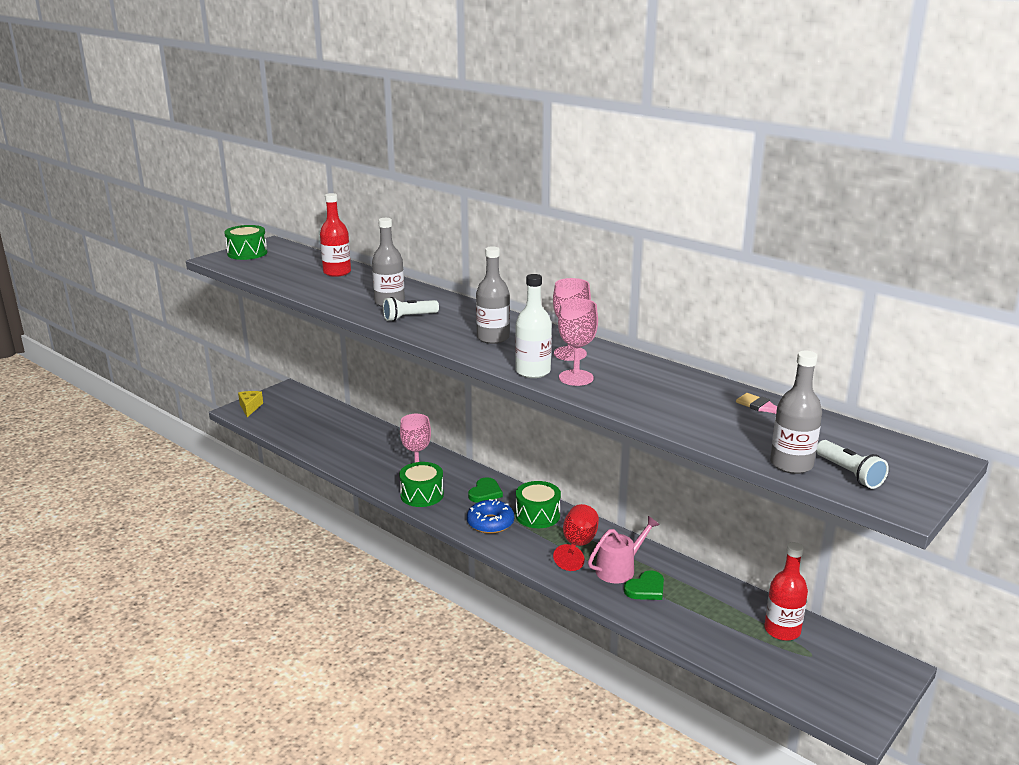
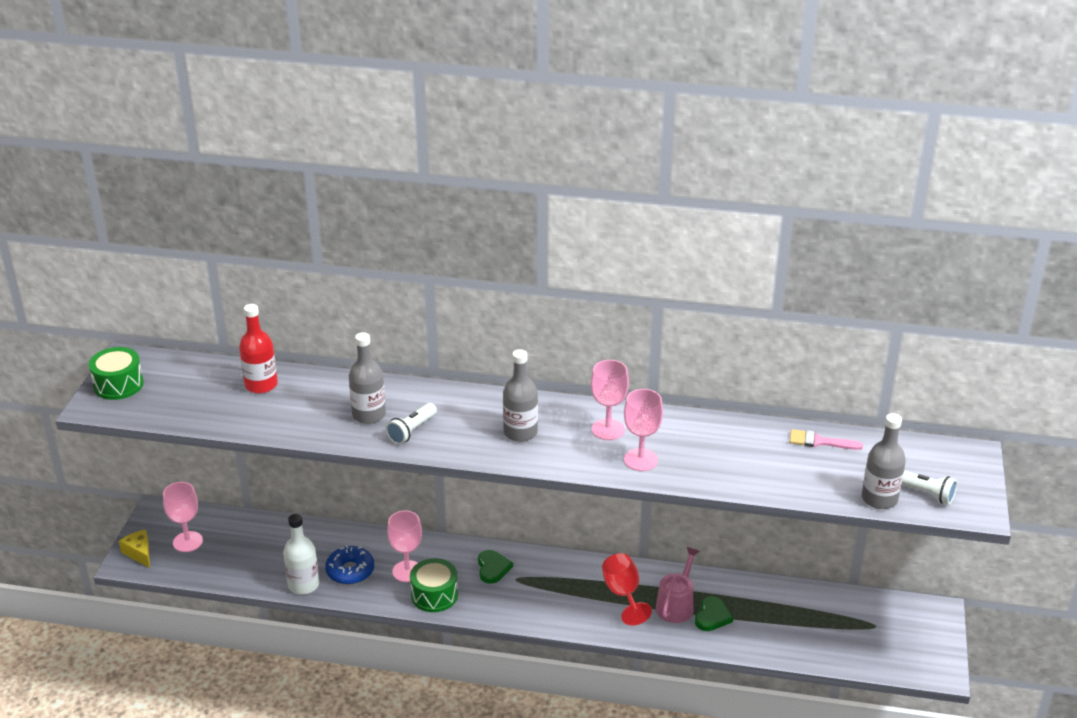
camera: 30 degrees left, 10 degrees up
(287, 410) = (187, 542): none -> pink goblet
(490, 523) = (527, 601): blue donut -> blue donut (350, 571)
(533, 371) = (597, 465): white bottle -> white bottle (303, 585)
(537, 515) = (562, 575): green drum -> none
(782, 630) = (841, 612): red bottle -> none

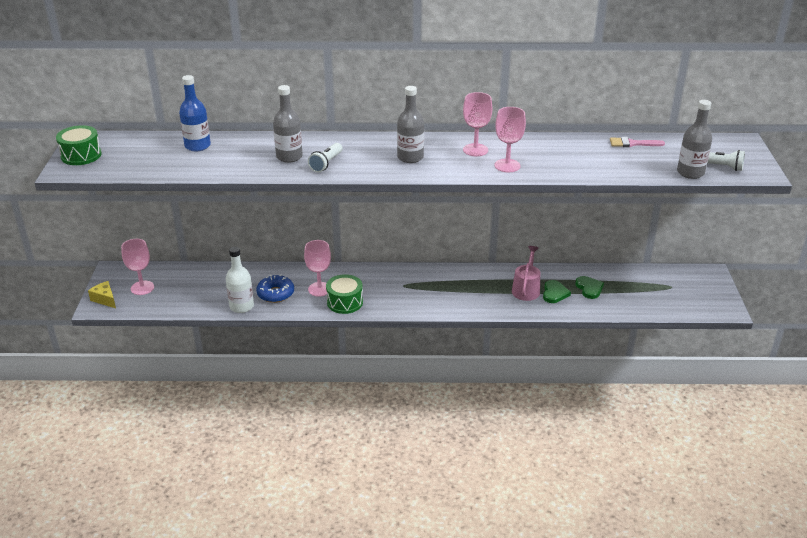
camera: 10 degrees left, 0 degrees up
(261, 385) = (197, 146): red bottle -> blue bottle
(493, 568) = (383, 280): green heart -> green heart (589, 288)
(623, 594) = (485, 286): red goblet -> none

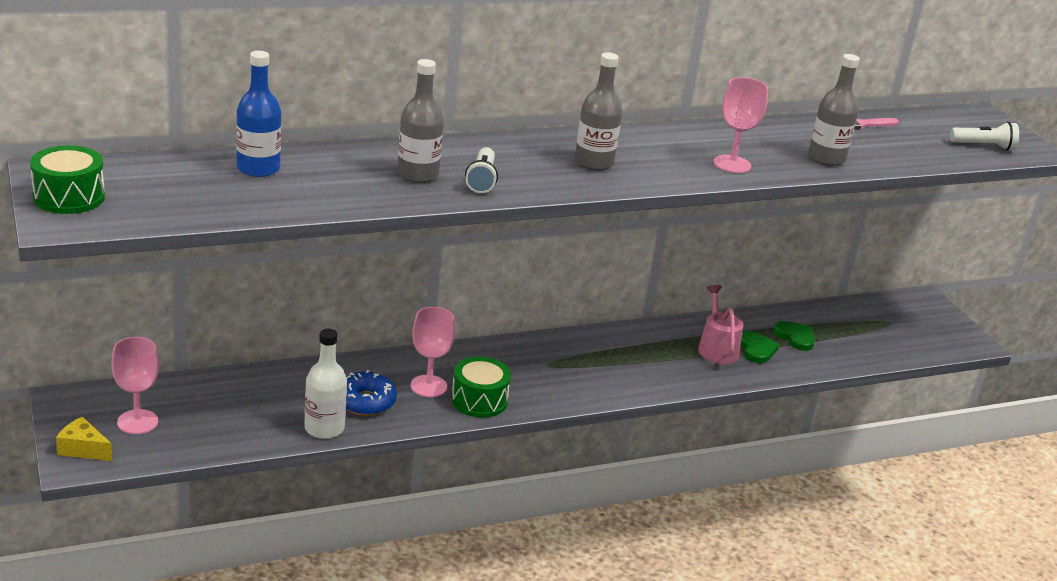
camera: 25 degrees left, 5 degrees down
(475, 150) = (672, 146): pink goblet -> none
(690, 173) = (957, 156): grey bottle -> grey bottle (826, 158)

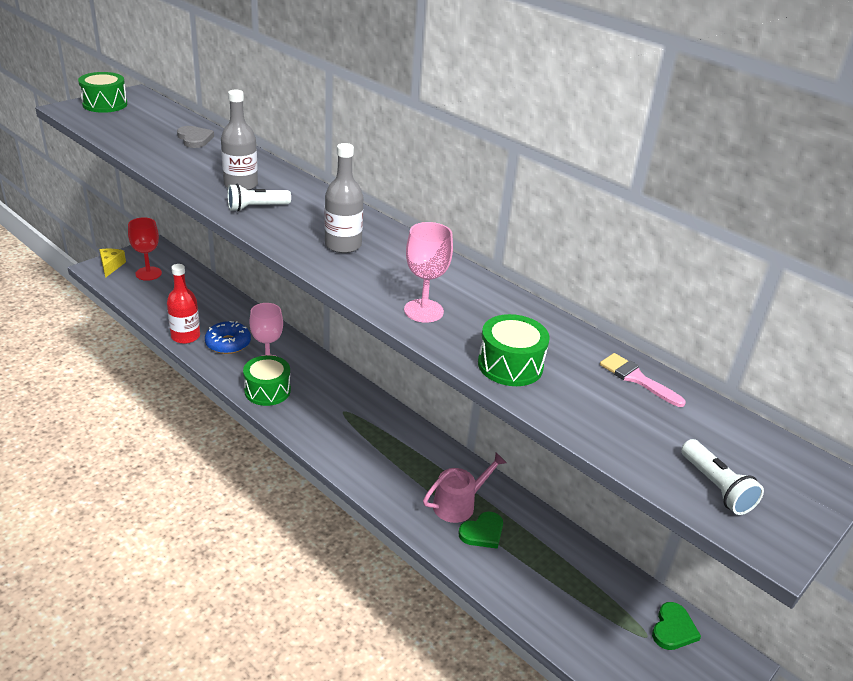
camera: 65 degrees right, 5 degrees up
(137, 422) = (148, 273): pink goblet -> red goblet
(258, 168) = (194, 139): blue bottle -> grey heart
(324, 428) = (185, 336): white bottle -> red bottle
(795, 337) = (533, 557): green heart -> green heart (673, 629)
(826, 158) = (510, 365): grey bottle -> green drum

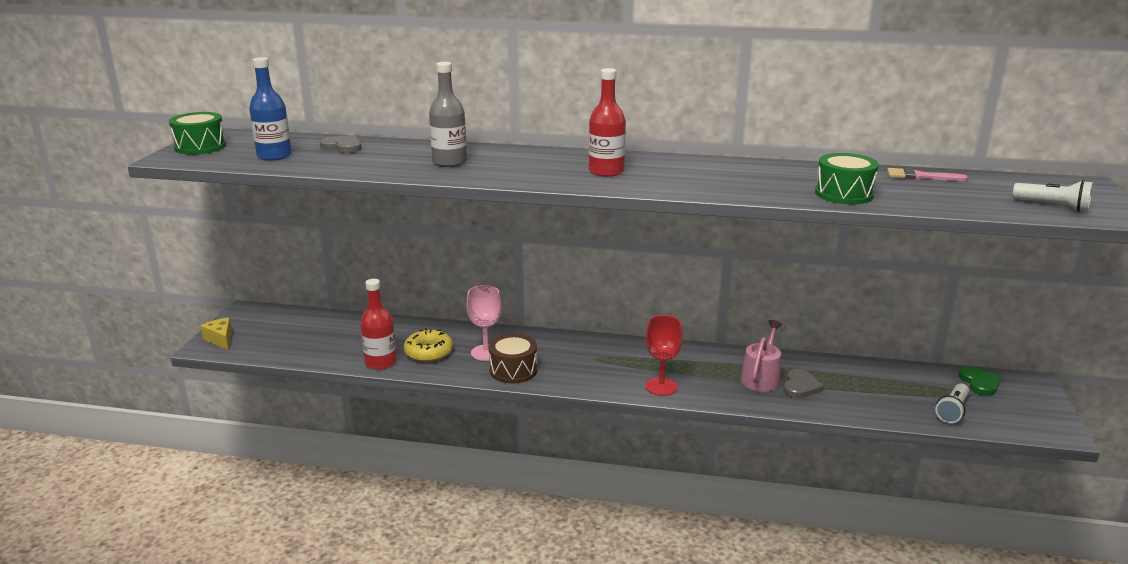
camera: 30 degrees left, 10 degrees down
(134, 131) = (274, 156): none -> blue bottle
(148, 273) = (270, 331): red goblet -> red goblet (661, 386)
(228, 343) = (429, 352): blue donut -> yellow donut
(256, 207) = (493, 170): white flashlight -> white flashlight (952, 411)
(267, 390) = (513, 370): green drum -> brown drum
(343, 245) = (606, 171): grey bottle -> red bottle
(423, 311) = (736, 186): pink goblet -> none
(482, 532) = (800, 386): green heart -> grey heart

